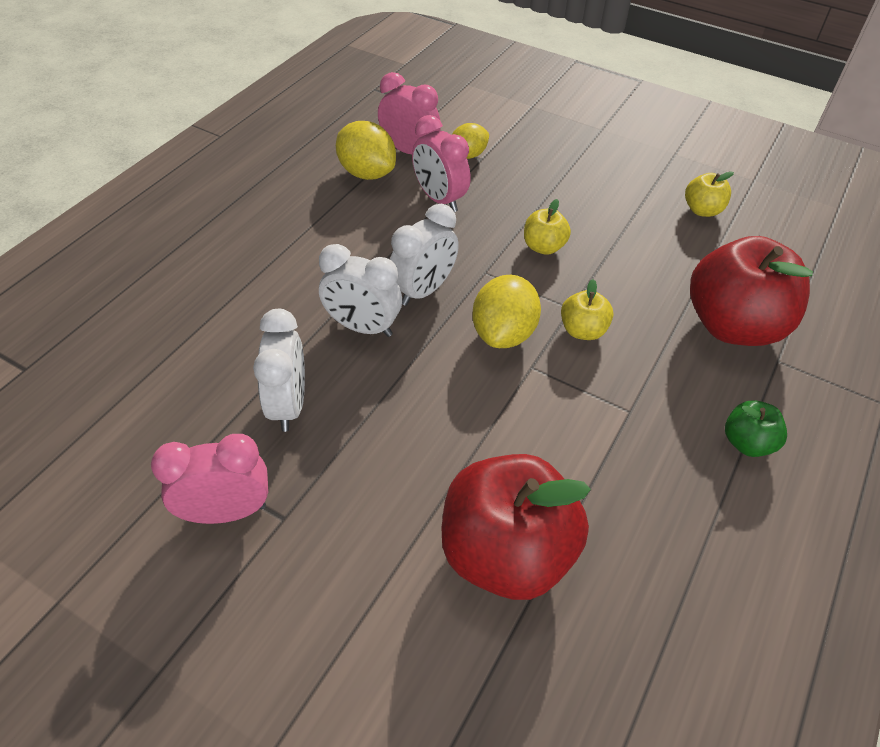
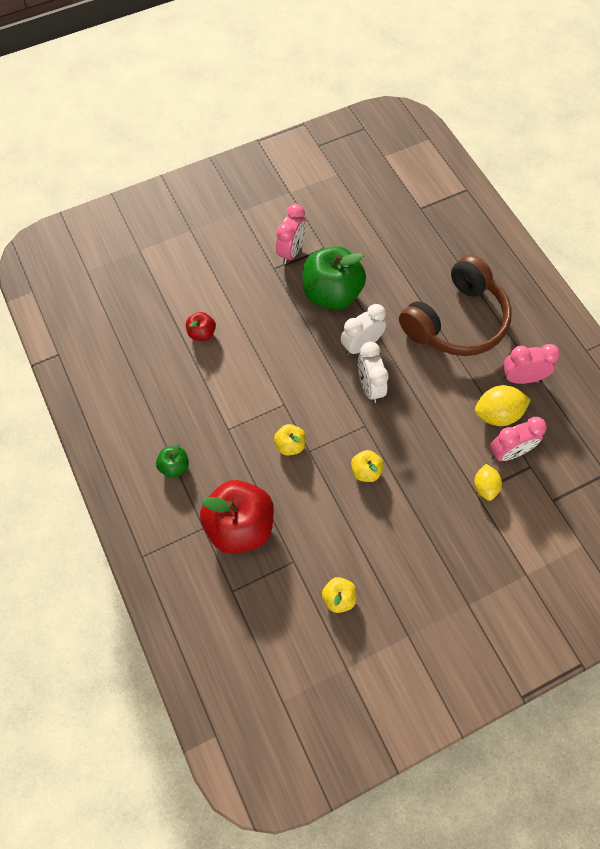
camera: 125 degrees right, 15 degrees up
(247, 249) = (456, 321): none -> brown headphones
(288, 405) = (332, 294): white clock -> green apple
(439, 199) = (446, 441): pink clock -> pink clock (521, 378)
(503, 333) = (314, 406): yellow lemon -> none
(506, 553) = (202, 333): red apple -> red apple, size x0.46

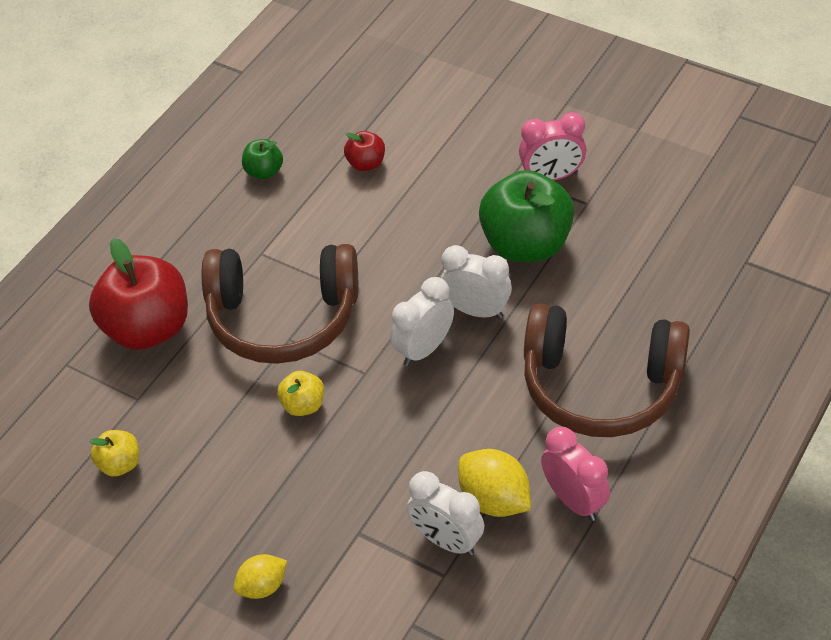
camera: 60 degrees right, 15 degrees down
(174, 466) = (179, 235): green apple -> green apple (264, 172)
(290, 445) = (283, 317): yellow apple -> brown headphones
(485, 487) = (374, 538): yellow lemon -> yellow lemon (262, 586)
(509, 452) = (446, 540): pink clock -> white clock

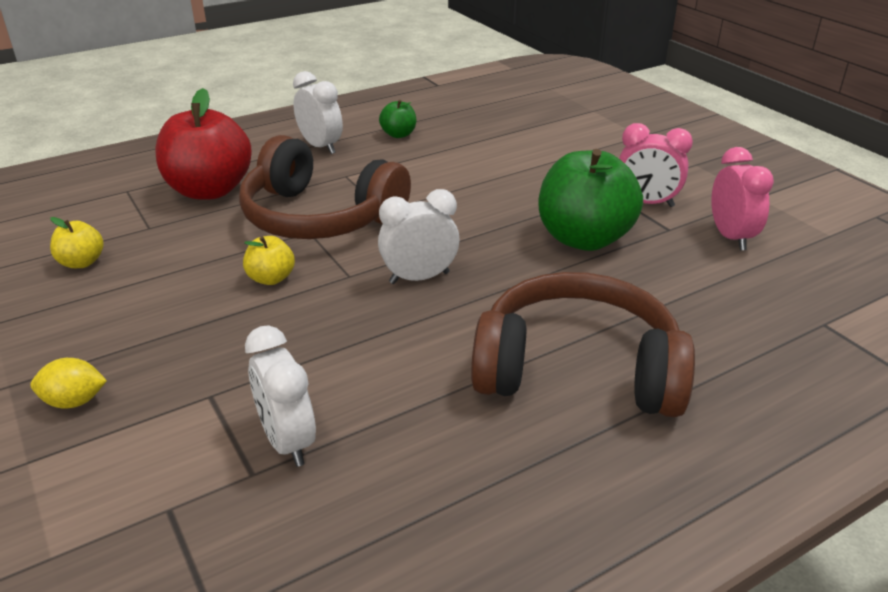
camera: 25 degrees right, 15 degrees down
(366, 164) = (484, 152): red apple -> none
(476, 310) = (495, 267): white clock -> white clock (320, 147)
(494, 500) = (373, 425): yellow lemon -> none
(574, 500) = (461, 464): pink clock -> pink clock (730, 237)
(601, 386) = (577, 370): brown headphones -> brown headphones turned 150 degrees clockwise

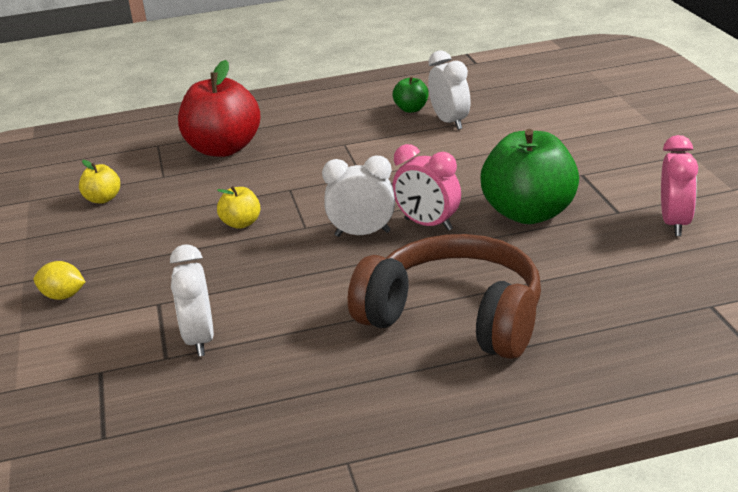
camera: 20 degrees right, 5 degrees down
(320, 147) = (335, 117): white clock -> white clock (450, 122)
(320, 217) = (304, 178): brown headphones -> none
(646, 203) = (612, 187): pink clock -> pink clock (428, 224)

